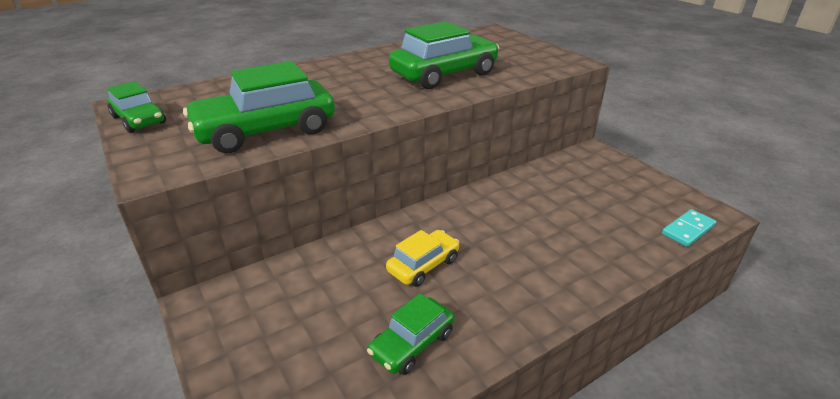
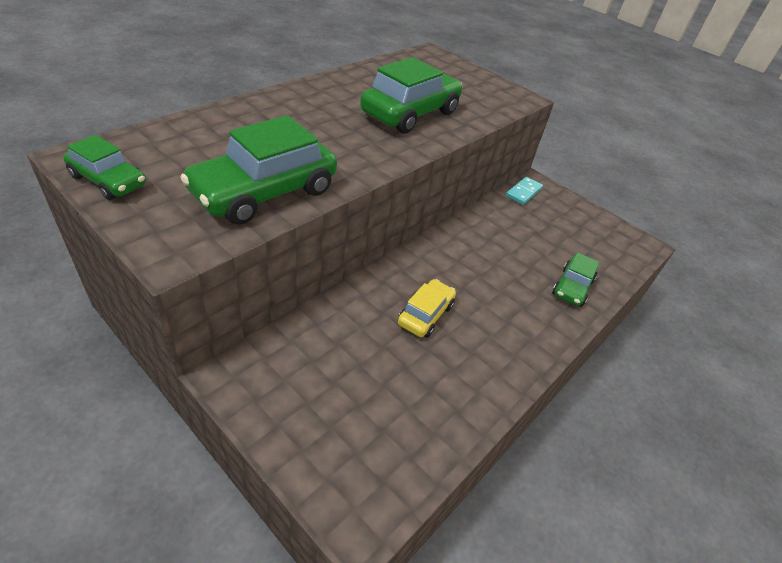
camera: 20 degrees left, 10 degrees up
(412, 343) = (443, 392): green car -> green car (572, 287)
(688, 230) = (627, 261): turquoise domino -> turquoise domino (523, 192)

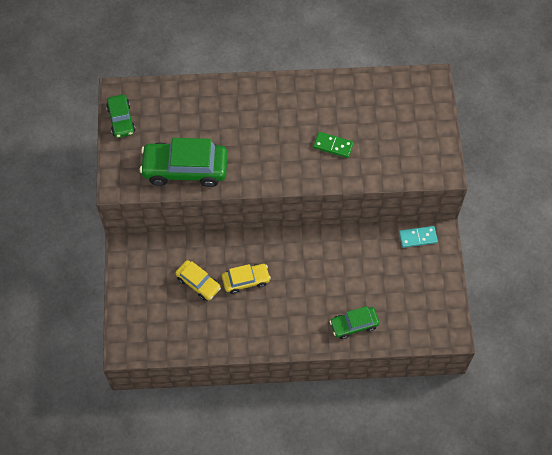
camera: 50 degrees right, 20 degrees up
(374, 353) = (198, 283): none -> yellow car
(410, 113) = (333, 146): green car -> green domino

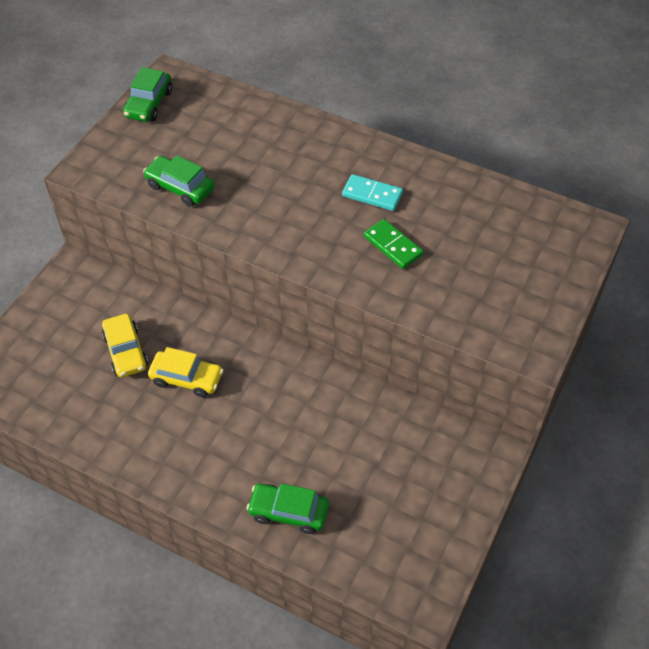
camera: 30 degrees right, 10 degrees down
(185, 169) = (180, 187): green car -> green car, size x0.56
(418, 237) = (459, 441): turquoise domino -> turquoise domino (372, 195)

